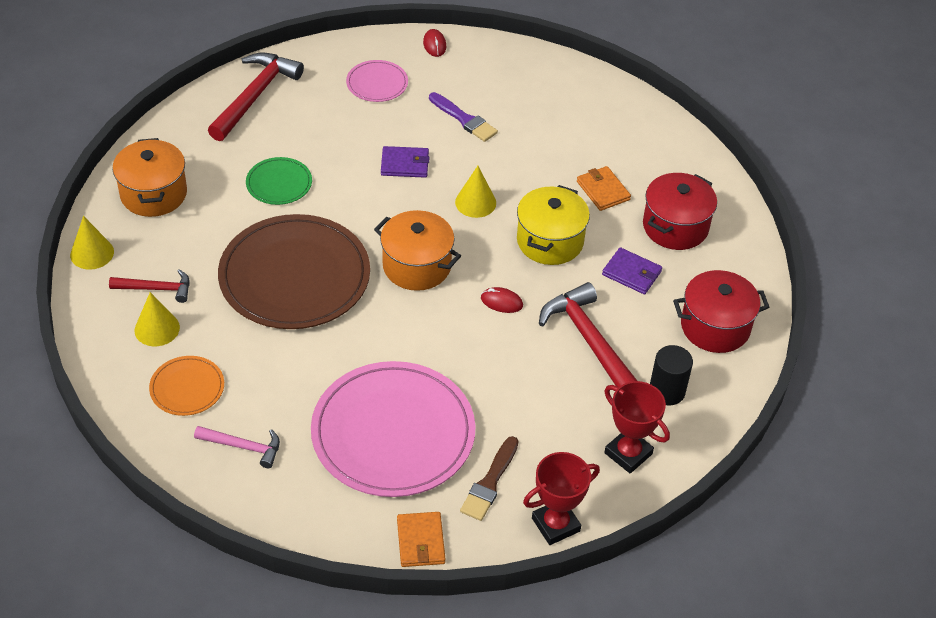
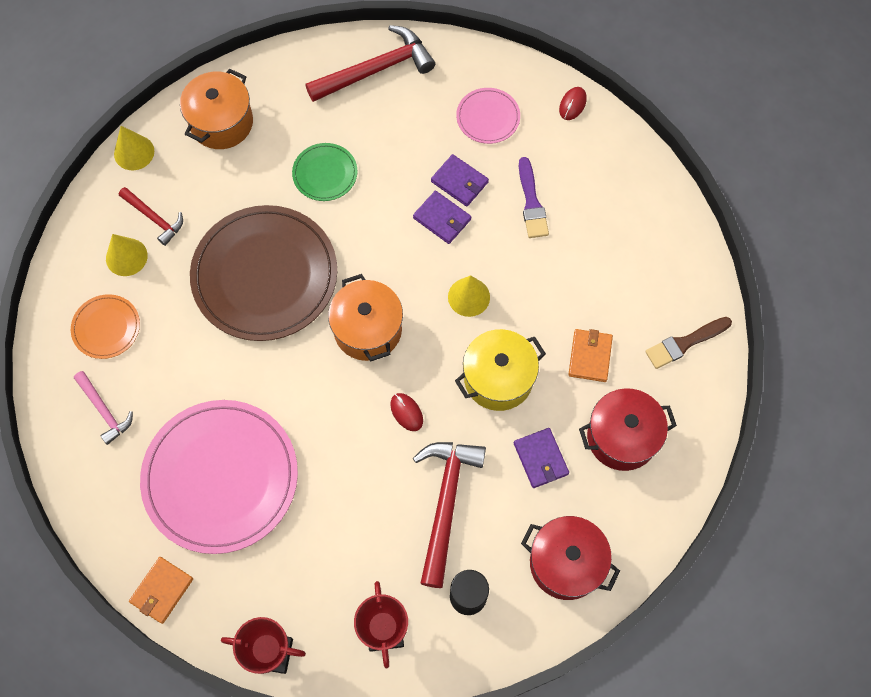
camera: 40 degrees right, 20 degrees up
(395, 134) = (459, 182): none -> purple wallet
(490, 482) = (255, 576): brown brush -> brown brush (685, 343)

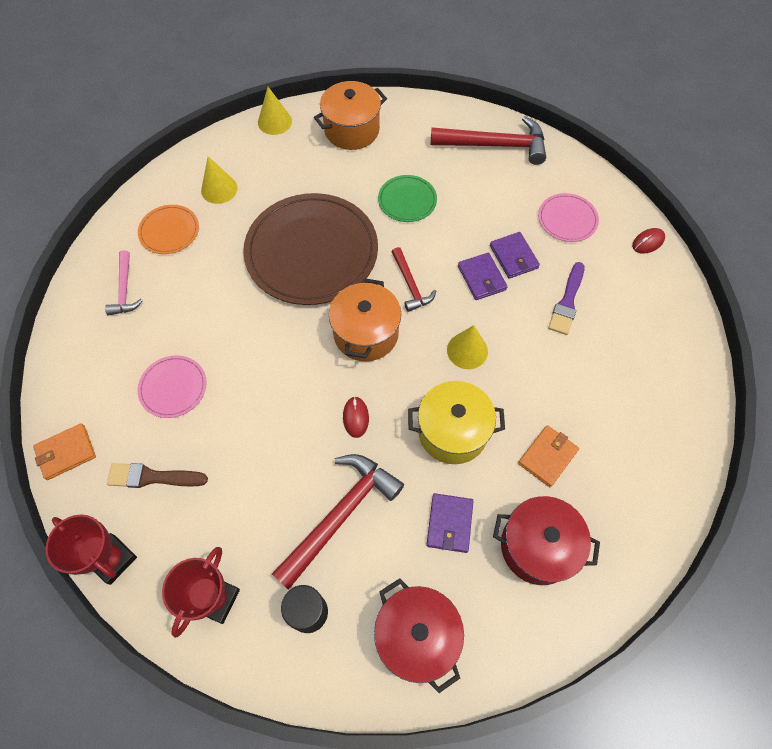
camera: 30 degrees right, 5 degrees down
(154, 218) = (258, 172): red hammer -> red hammer (410, 285)
(220, 477) = (173, 387): pink plate -> pink plate, size x0.46
(685, 343) = (647, 493): brown brush -> brown brush (153, 477)

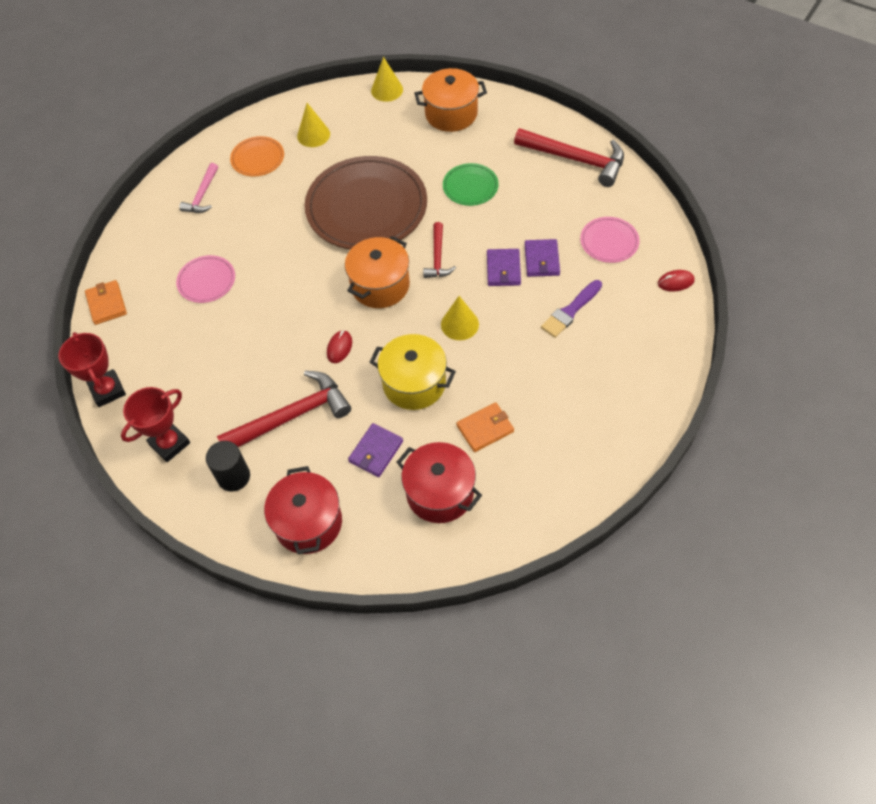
camera: 25 degrees right, 5 degrees down
(66, 452) = (106, 304): orange wallet -> orange wallet turned 75 degrees clockwise
(153, 477) = (162, 342): brown brush -> none

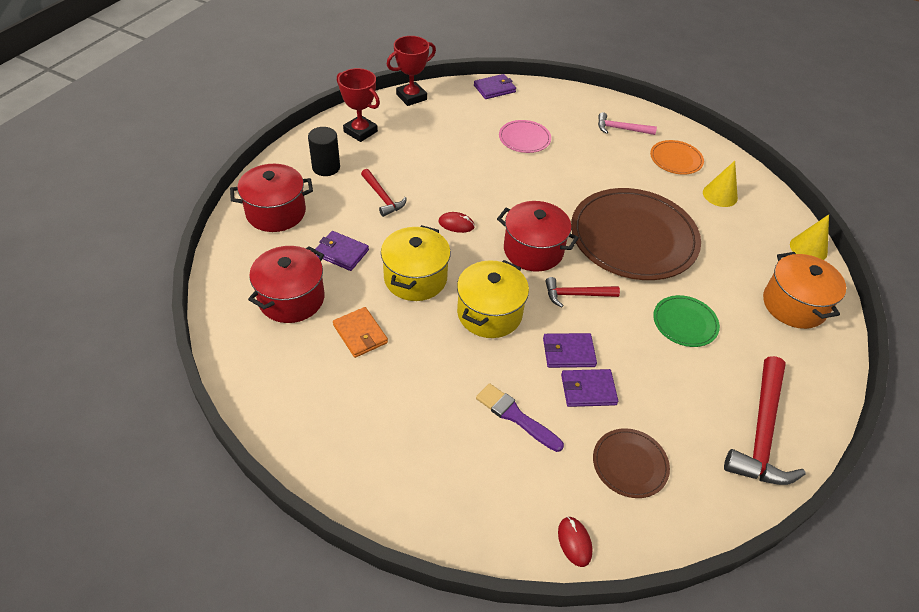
camera: 80 degrees right, 10 degrees down
(106, 304) = (494, 88): orange wallet -> purple wallet
(292, 416) = (382, 197): red hammer -> red hammer, size x0.56
(380, 285) = (533, 250): orange pot -> red pot
(459, 324) = (489, 313): yellow cone -> yellow pot
(609, 241) = (630, 464): pink plate -> brown plate

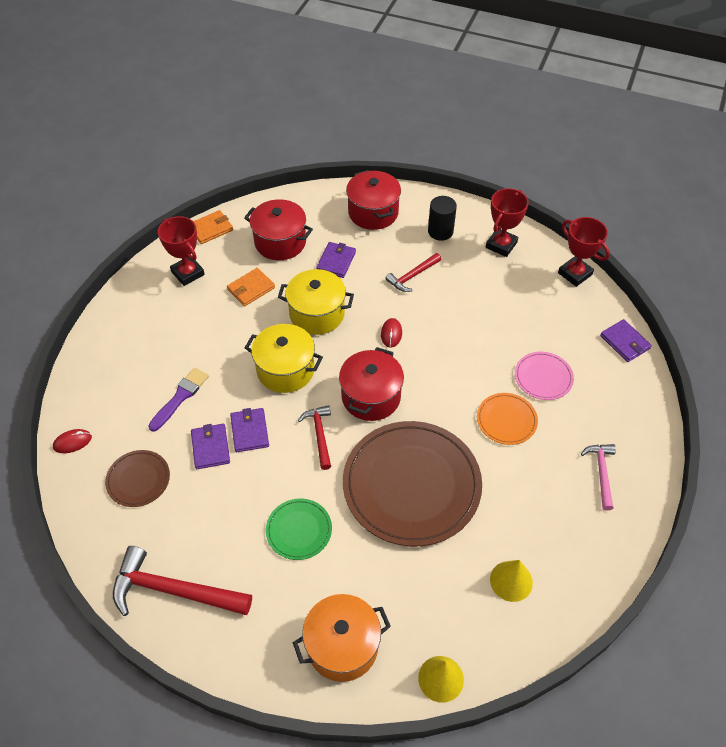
camera: 85 degrees right, 5 degrees up
(238, 368) = (211, 229): none -> orange wallet
(312, 399) = (188, 273): none -> red trophy
(676, 159) = (564, 533): orange plate -> orange plate (506, 420)

